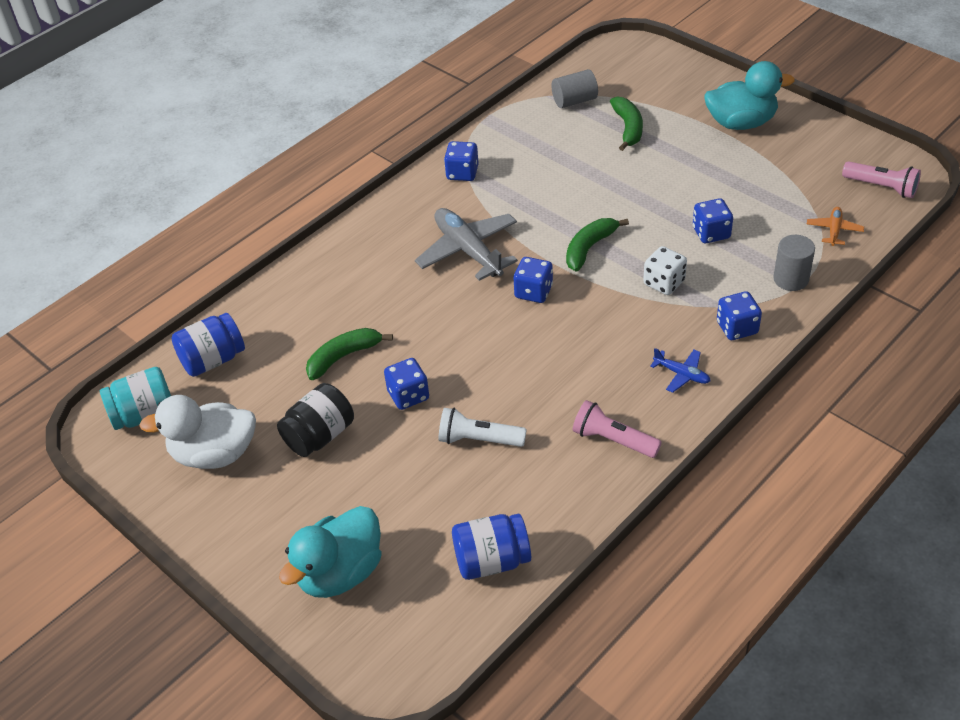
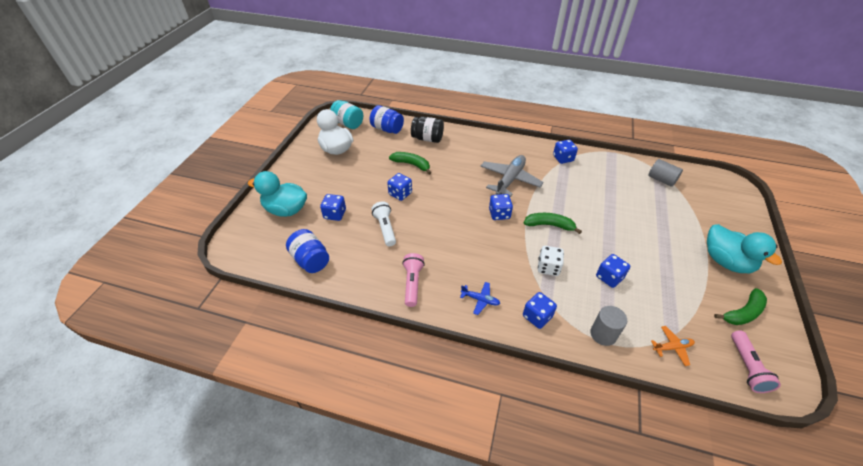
camera: 60 degrees right, 0 degrees up
(320, 435) = (361, 175): black jar -> black jar (427, 138)
(400, 500) = (335, 214): none -> blue dice
(628, 128) = (663, 209): green banana -> green banana (743, 313)
(682, 374) = (480, 300): blue plane -> blue plane turned 75 degrees counterclockwise

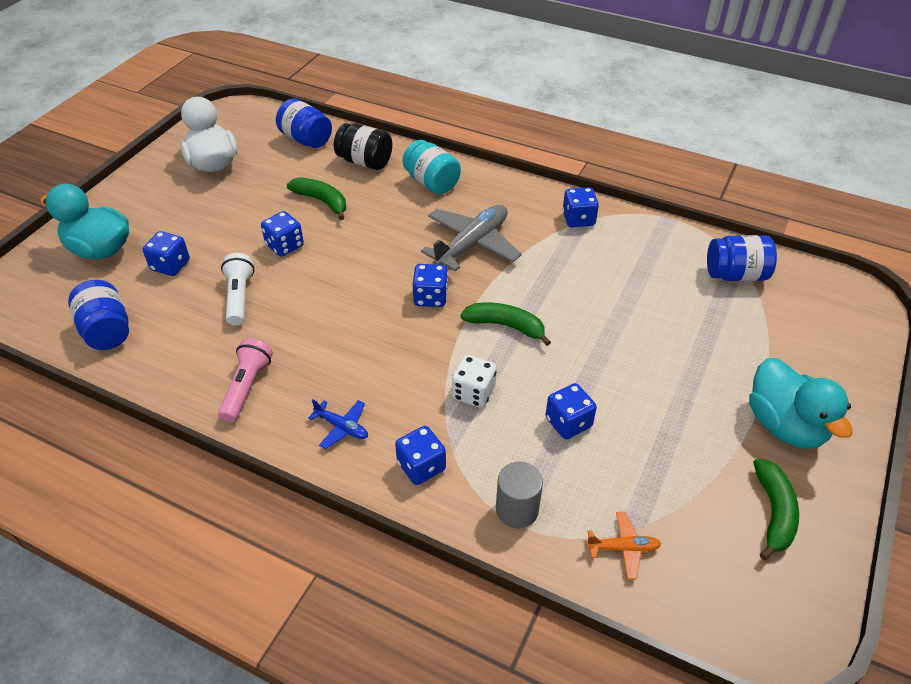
camera: 10 degrees right, 0 degrees up
(348, 123) = (247, 124): turquoise jar -> turquoise jar (432, 183)
(661, 180) = (735, 274): grey cylinder -> blue jar
(743, 313) = (773, 512): green banana -> green banana turned 60 degrees counterclockwise
(747, 367) = (737, 599): pink flashlight -> none

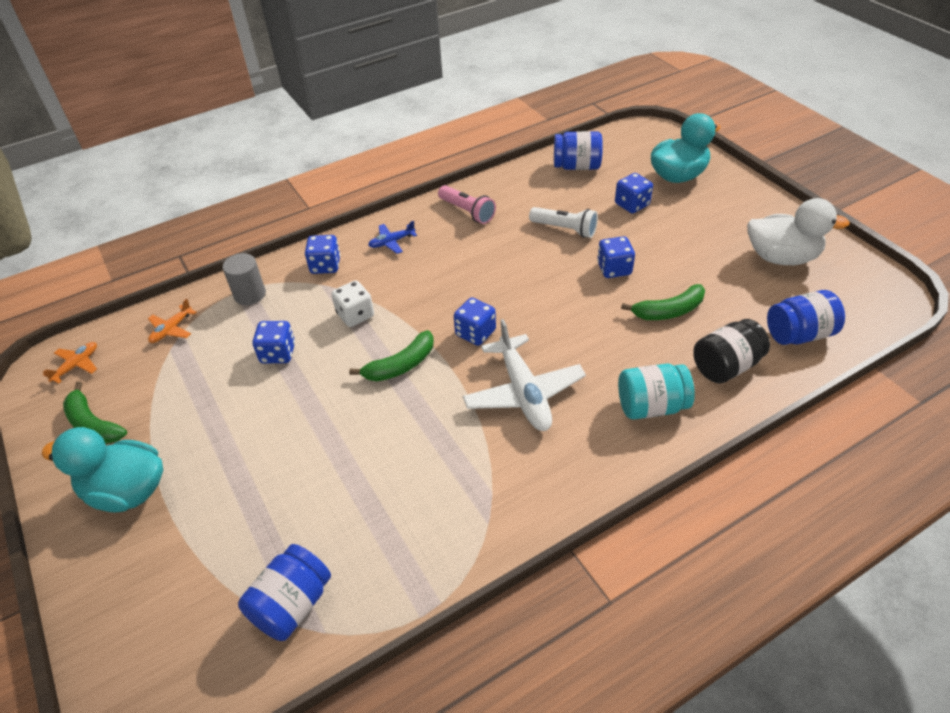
camera: 125 degrees right, 0 degrees up
(472, 244) = (523, 392): grey plane -> white plane
(578, 219) = (496, 507): blue dice -> none
(747, 604) = (76, 365): none -> orange plane

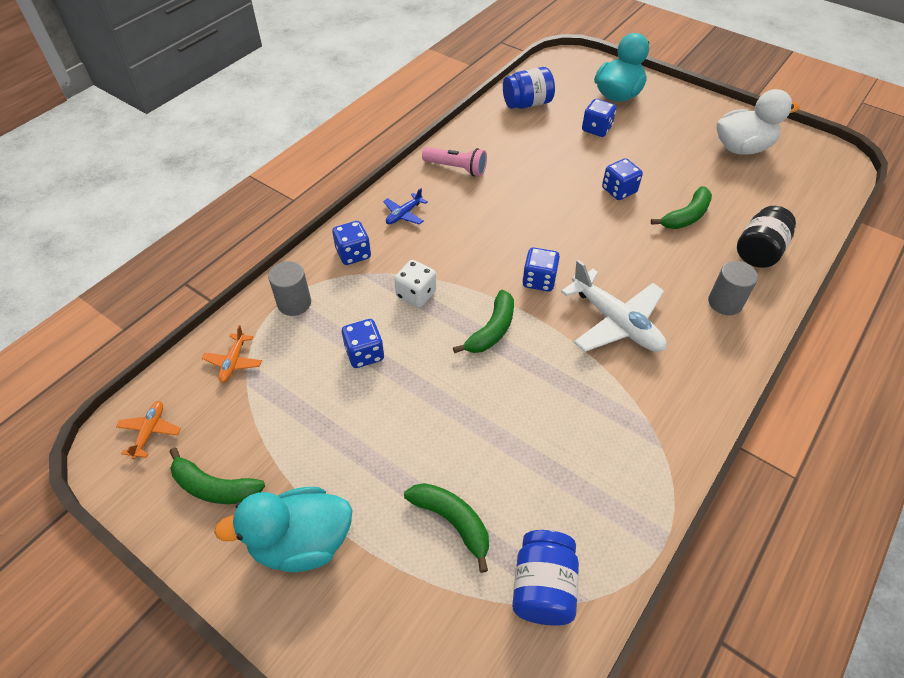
camera: 25 degrees left, 5 degrees up
(254, 519) = (452, 521): none -> green banana
(565, 229) = (554, 164): white flashlight -> none
(651, 406) = (725, 302): turquoise jar -> grey cylinder
(799, 334) = (794, 209): blue jar -> none

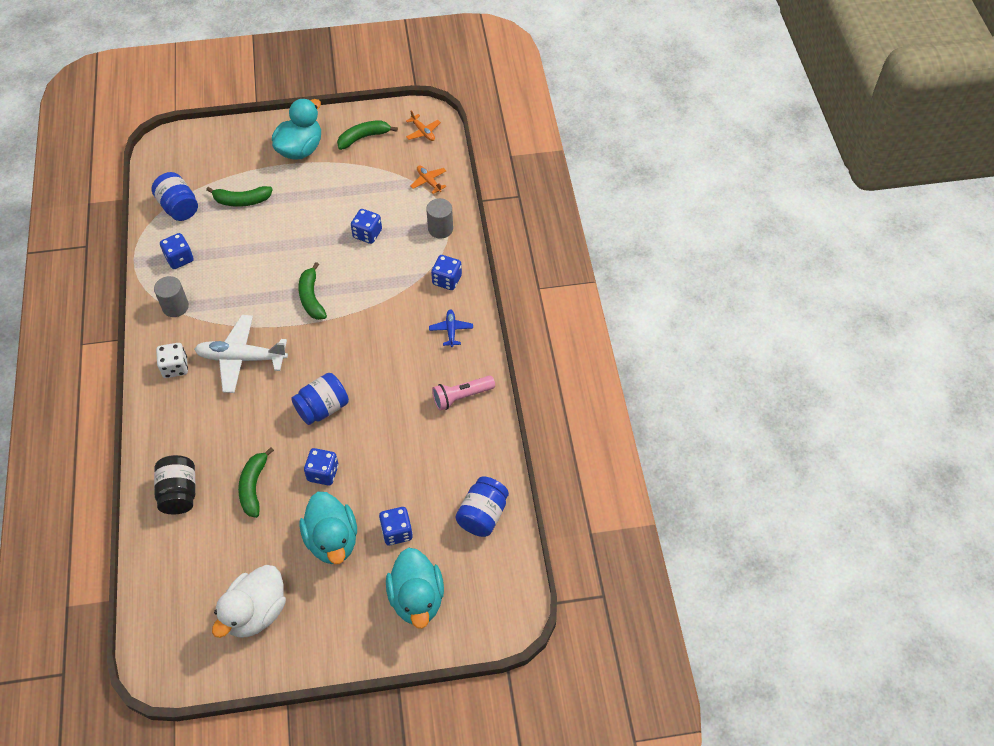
camera: 135 degrees right, 5 degrees up
(416, 294) = (378, 285): white dice -> white dice (175, 367)
(539, 280) = (314, 351): blue dice -> blue dice (179, 259)
(576, 231) = (322, 408): none -> blue jar
(649, 151) = (332, 540): none -> turquoise duck
(725, 302) = (180, 426): grey cylinder -> grey cylinder (175, 306)

